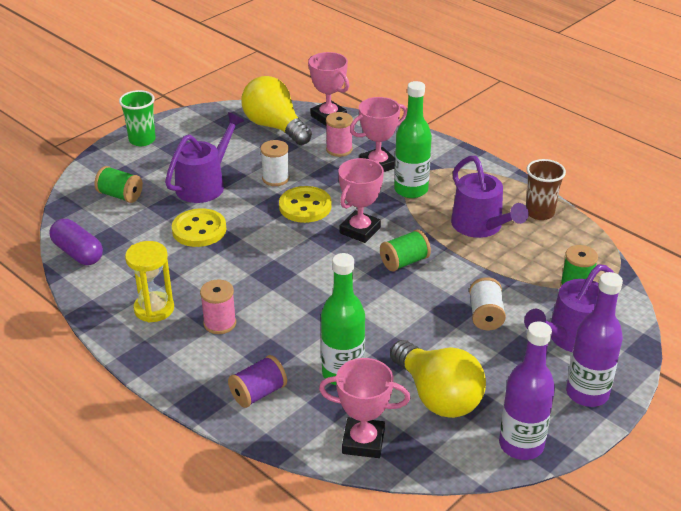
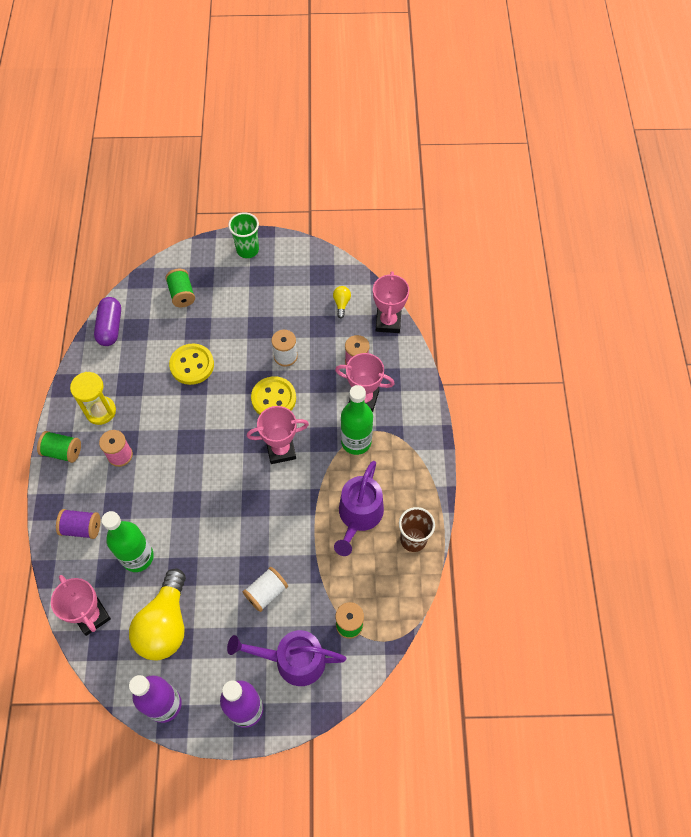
camera: 45 degrees right, 25 degrees up
(205, 184) = (238, 325): purple watering can -> none
(275, 127) = (341, 303): yellow light bulb -> yellow light bulb, size x0.41
(404, 262) = (274, 502): green spool -> green spool (62, 451)

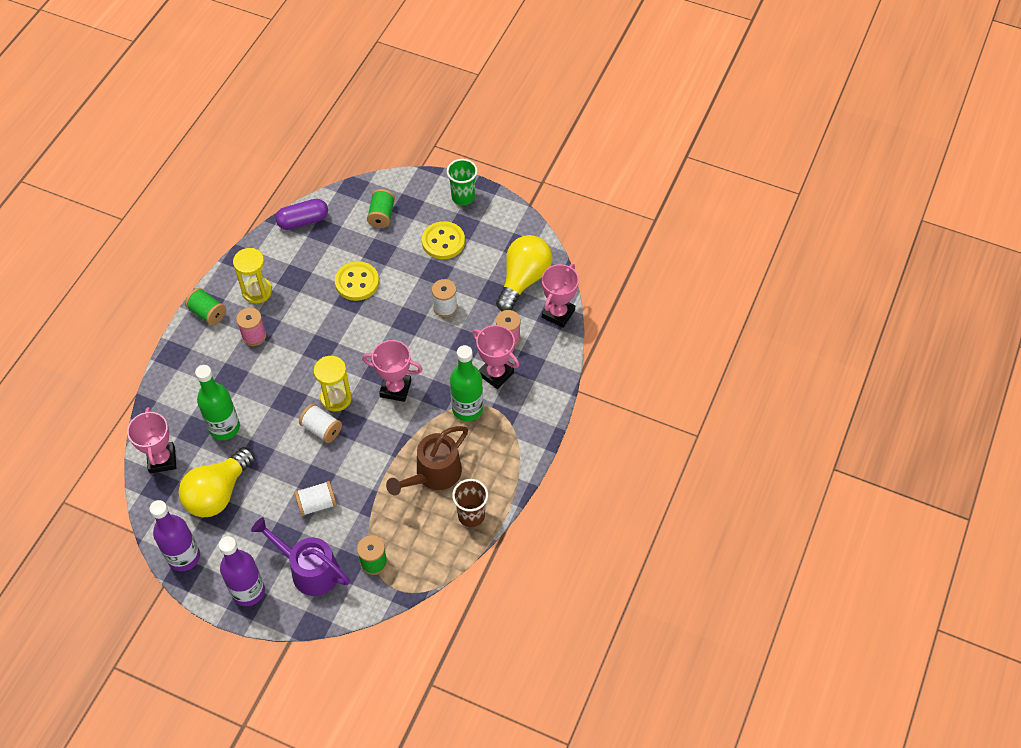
camera: 25 degrees right, 5 degrees down
(81, 528) = (191, 384): purple spool -> none
(110, 327) = (303, 221): purple capsule -> purple capsule turned 45 degrees clockwise
(230, 482) = (336, 398): none -> yellow hourglass
(232, 518) = (321, 429): none -> white spool
(273, 398) = (414, 341): yellow button -> yellow button (443, 242)
(341, 303) = (523, 280): yellow light bulb -> yellow light bulb, size x2.45
(359, 516) = (433, 474): purple watering can -> brown watering can

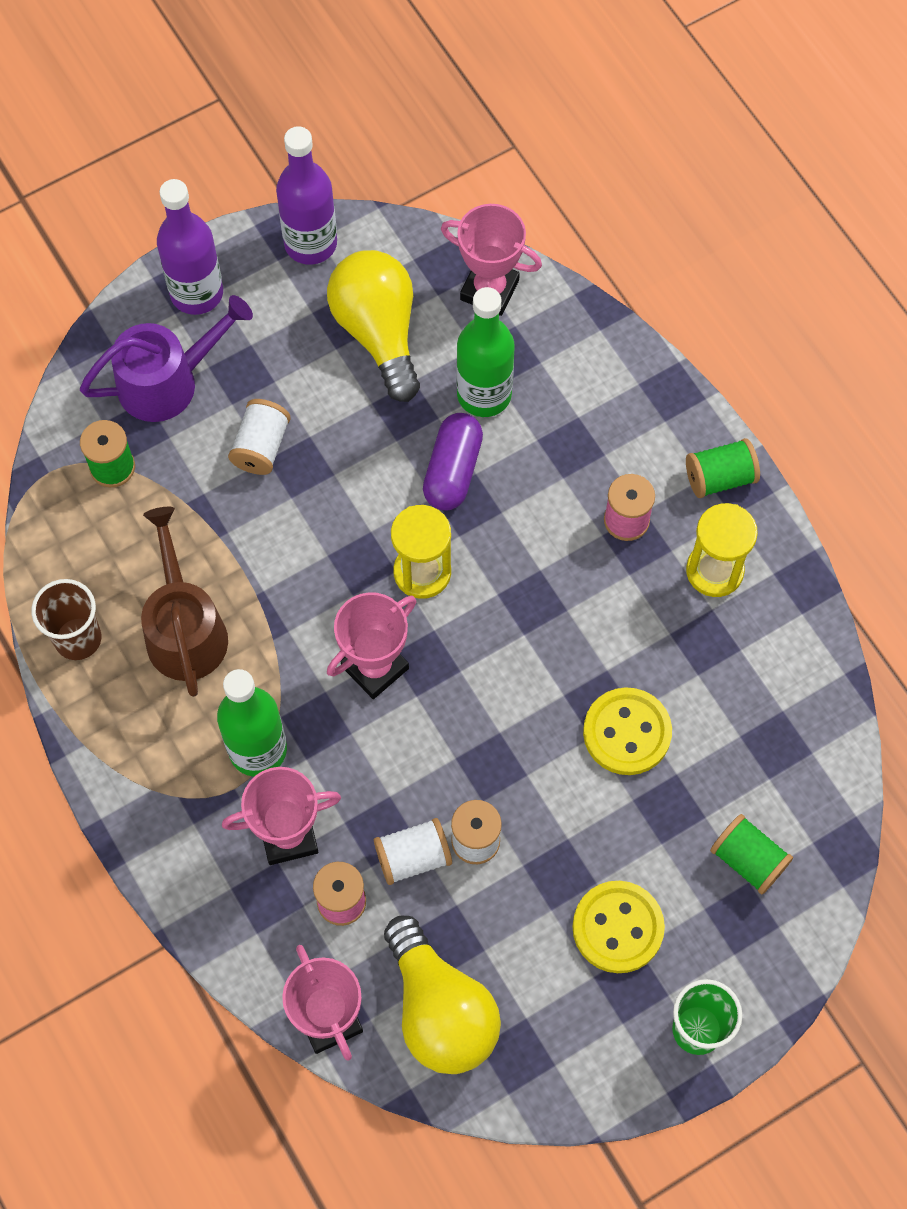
camera: 125 degrees right, 10 degrees up
(303, 221) = (821, 723): purple capsule -> purple capsule (452, 470)
(321, 429) = (382, 521): white spool -> white spool (413, 857)

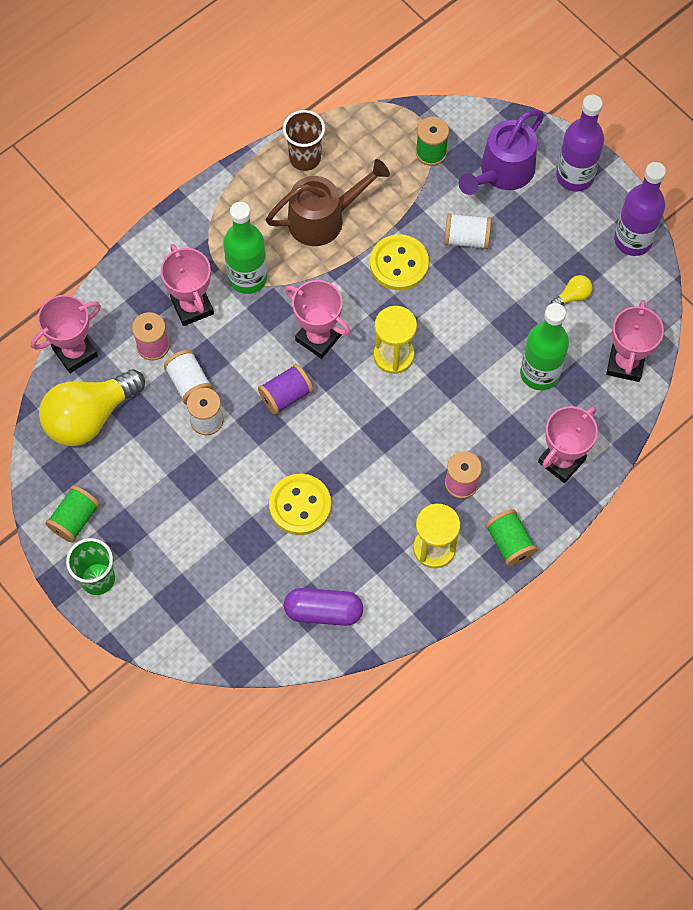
camera: 80 degrees right, 0 degrees up
(168, 381) = (502, 172): purple watering can -> purple watering can turned 75 degrees clockwise
(378, 332) = (572, 296): yellow light bulb -> yellow light bulb, size x0.41
(452, 470) = (475, 362): purple capsule -> purple capsule (323, 611)
(456, 725) = (286, 395): none -> purple spool
(614, 393) = (561, 461): none -> pink trophy
(618, 928) = (160, 518): yellow button -> yellow button (399, 264)
(748, 860) = (221, 597): green spool -> green spool (75, 519)

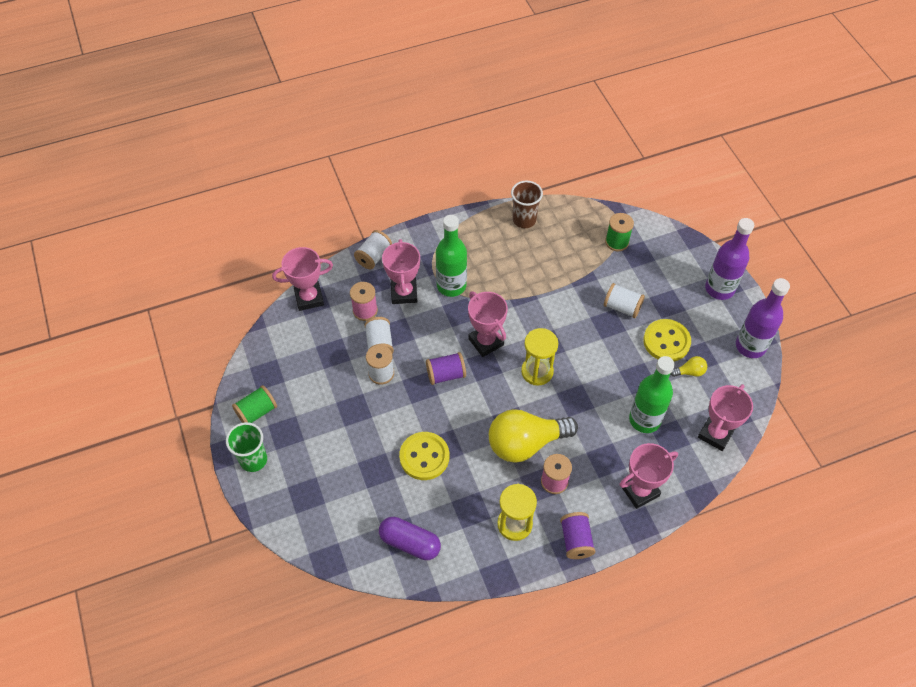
camera: 20 degrees right, 10 degrees down
(89, 417) = (299, 344): yellow light bulb -> yellow light bulb (525, 443)
(134, 270) = (374, 256): none -> white spool
(323, 218) = (522, 263): brown watering can -> none
(399, 264) = (565, 309): yellow button -> yellow button (666, 341)
(502, 172) = (665, 270): purple watering can -> none
(509, 543) = (576, 540): green spool -> purple spool

